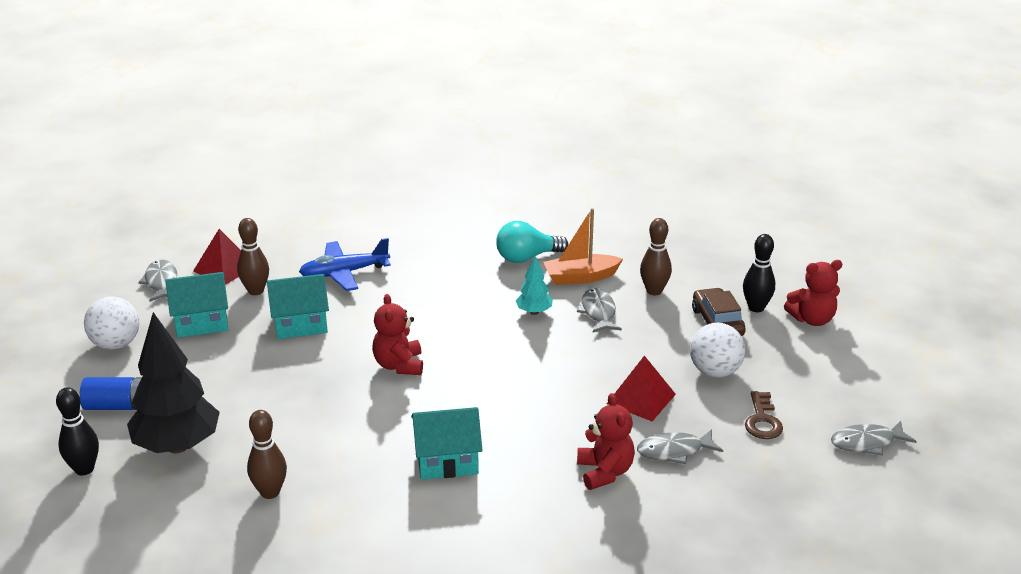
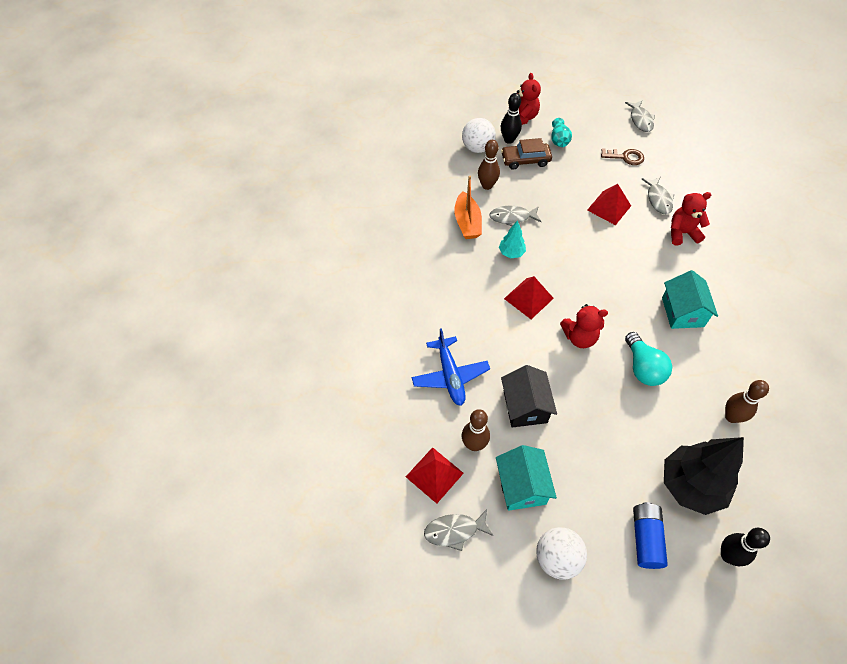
camera: 85 degrees left, 25 degrees up
(300, 323) = (525, 406): turquoise house -> black house
(459, 326) = (528, 298): none -> red pyramid
(527, 257) = (437, 251): turquoise light bulb -> turquoise light bulb (643, 368)
(715, 371) = (579, 170): white ball -> white ball (477, 148)
(775, 353) = (559, 140): none -> turquoise vase

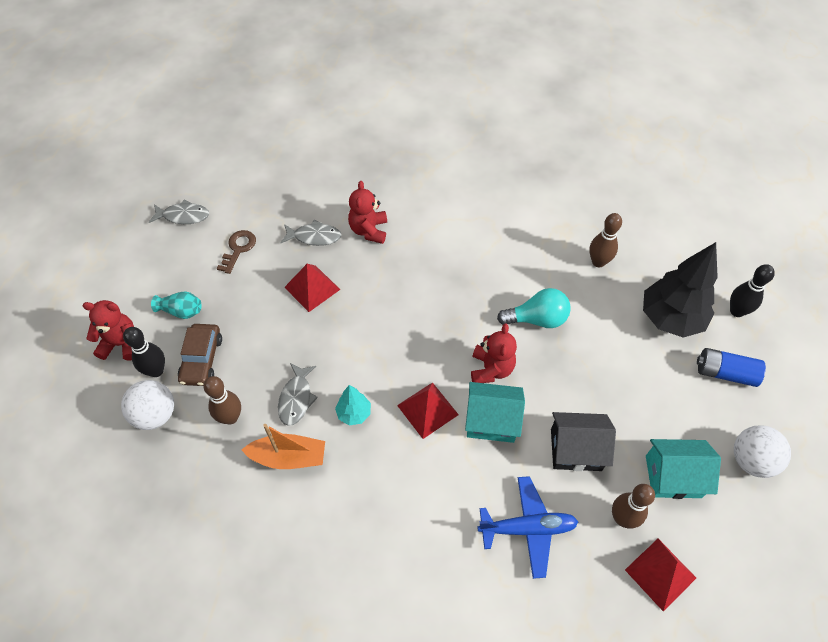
camera: 80 degrees left, 0 degrees up
(454, 531) = (728, 563): grey fish -> none
(682, 312) = (472, 263): turquoise house -> turquoise house (491, 420)

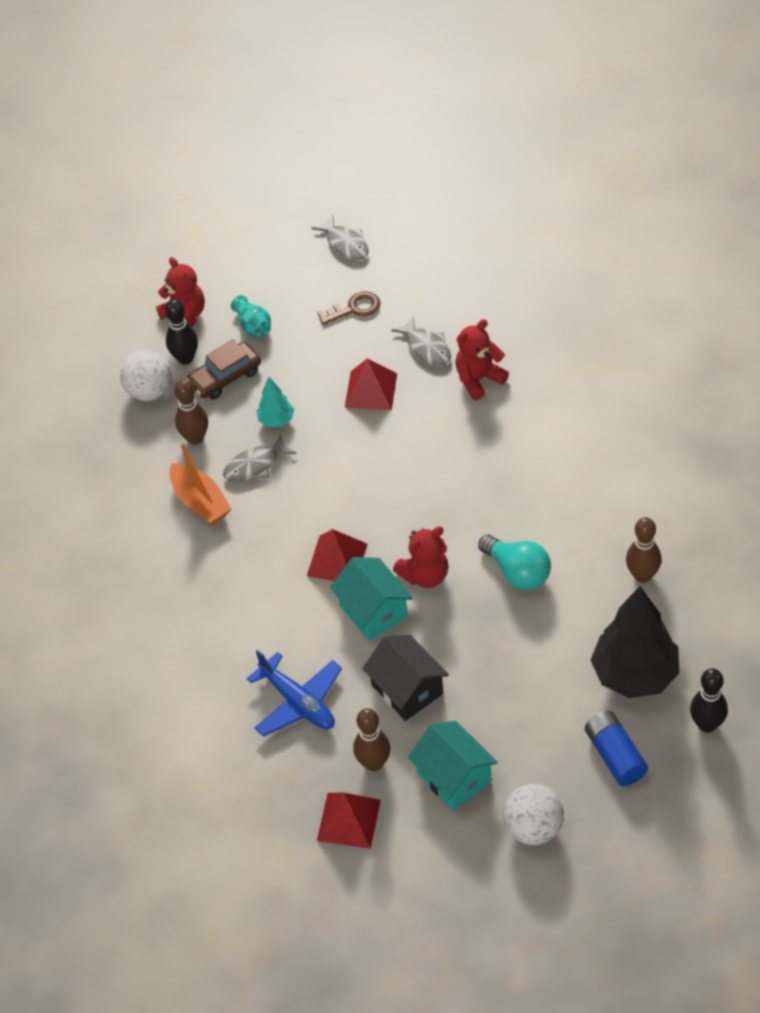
camera: 55 degrees right, 5 degrees down
(354, 413) = (281, 513): turquoise tree -> turquoise tree (276, 420)

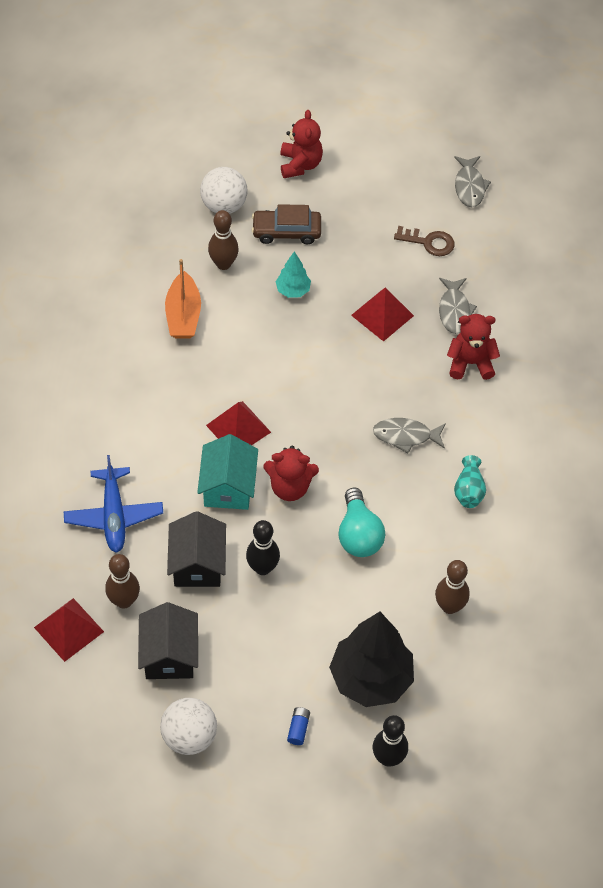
camera: 30 degrees right, 5 degrees up
(185, 358) = (271, 197): black bowling pin -> black bowling pin (262, 568)
(253, 326) = (342, 206): turquoise vase -> turquoise vase (469, 490)
(255, 466) = (246, 315): grey fish -> grey fish (405, 436)
(454, 777) = (169, 654): turquoise house -> black house
(615, 756) = (298, 729): blue battery -> blue battery, size x0.51

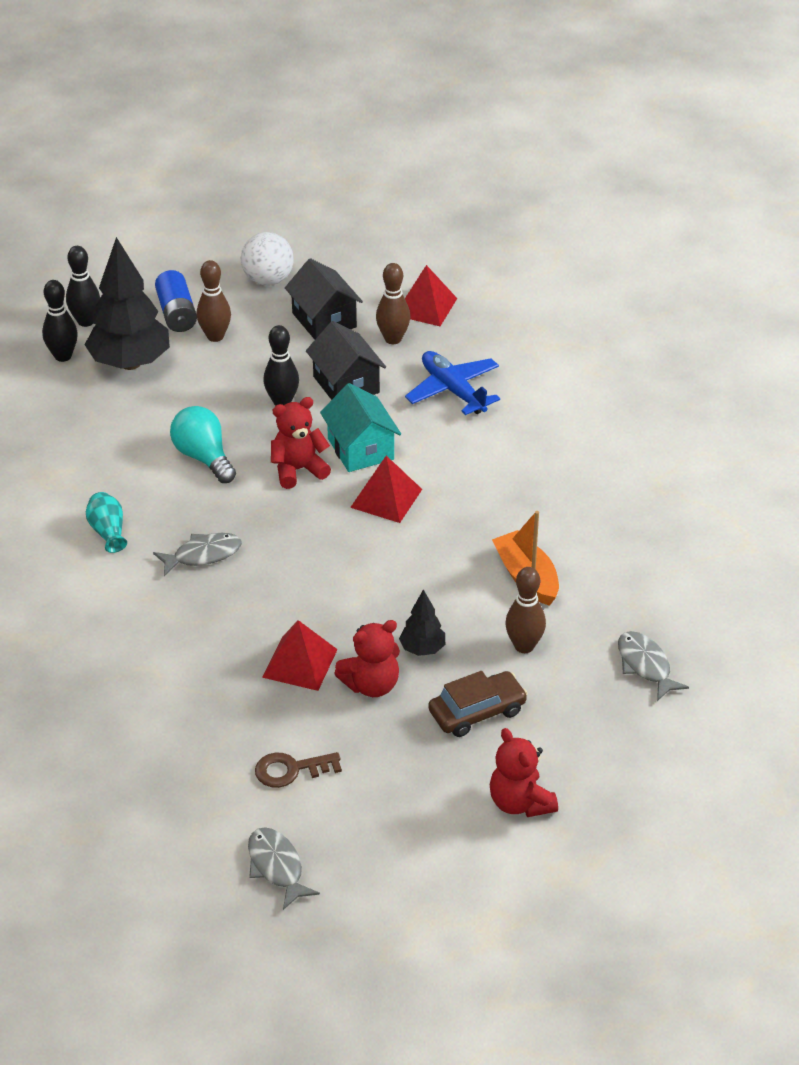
camera: 155 degrees right, 15 degrees down
(224, 205) = (576, 712): white ball -> none
(293, 290) = (422, 649): turquoise tree -> black tree
(298, 729) = (177, 313): blue battery -> blue battery, size x1.95
(428, 717) = (63, 356): none -> black bowling pin
(449, 606) = (81, 435): brown bowling pin -> brown bowling pin (215, 336)
(454, 311) = (215, 701): grey fish -> grey fish (645, 665)
(470, 363) = (166, 652): red teddy bear -> red teddy bear (371, 685)

